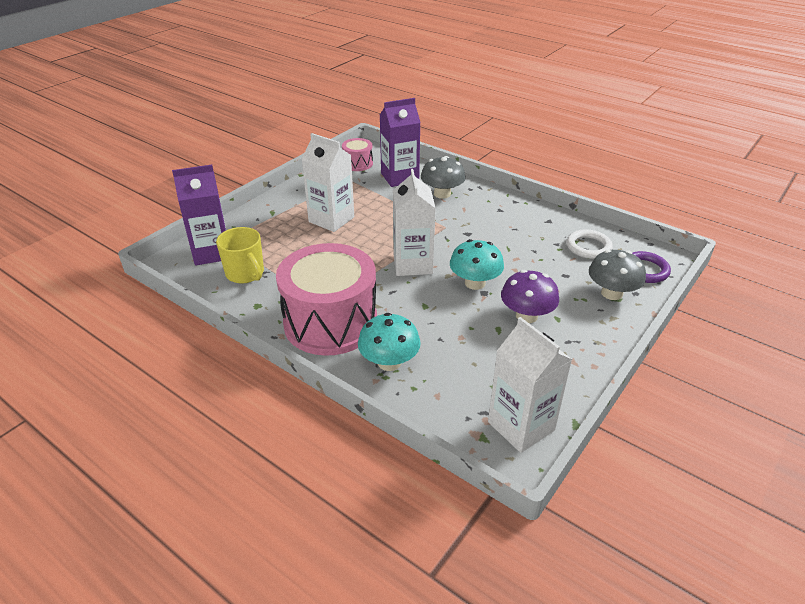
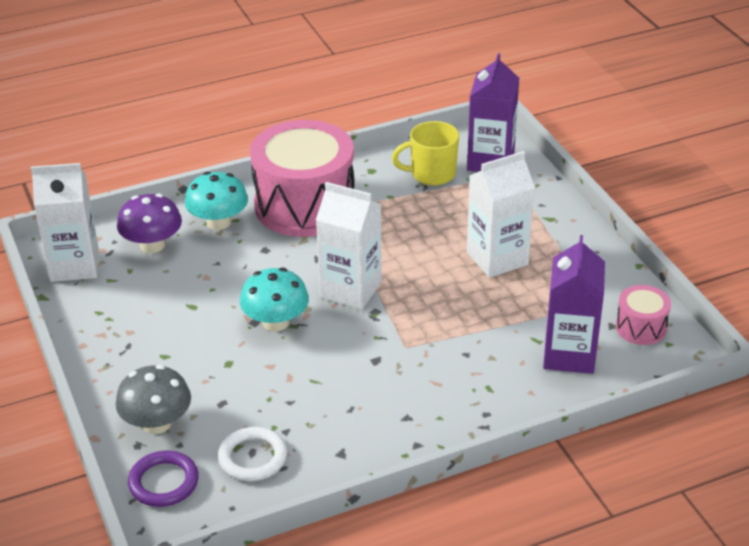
camera: 120 degrees right, 0 degrees up
(442, 194) = (491, 378): grey mushroom -> none
(526, 315) = (190, 335): purple mushroom -> purple mushroom (152, 245)

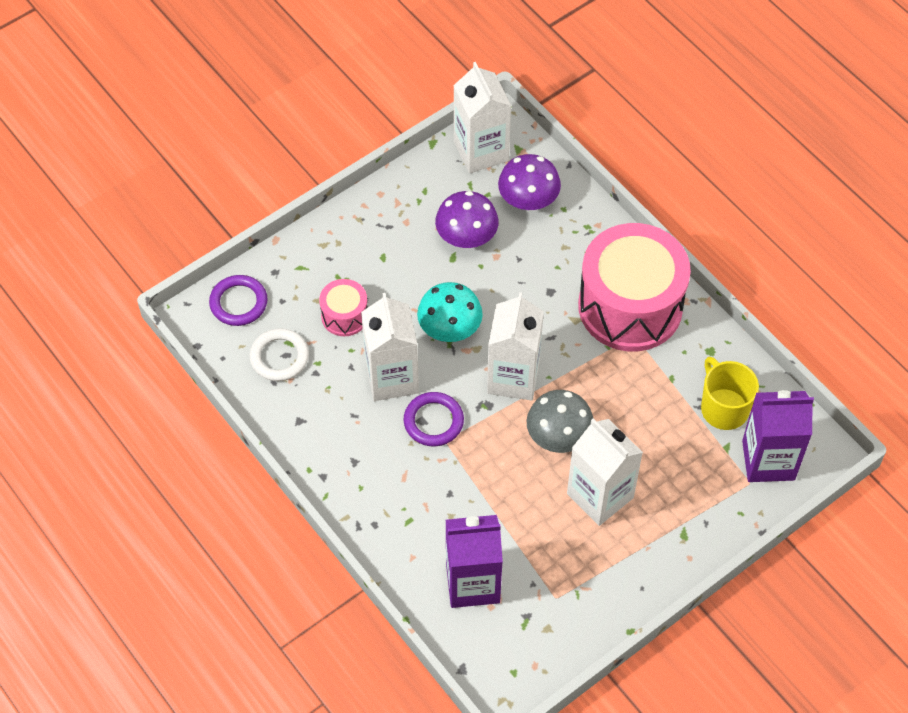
camera: 75 degrees right, 20 degrees up
(157, 423) = (302, 277): grey mushroom -> grey mushroom (558, 436)
(172, 292) = (466, 237): none -> purple mushroom
(218, 222) = (579, 242): turquoise mushroom -> none
(316, 373) = (392, 377): none -> white carton
(380, 351) = (433, 421): none -> purple ring
(641, 327) = (531, 643): pink drum -> pink drum (344, 316)

